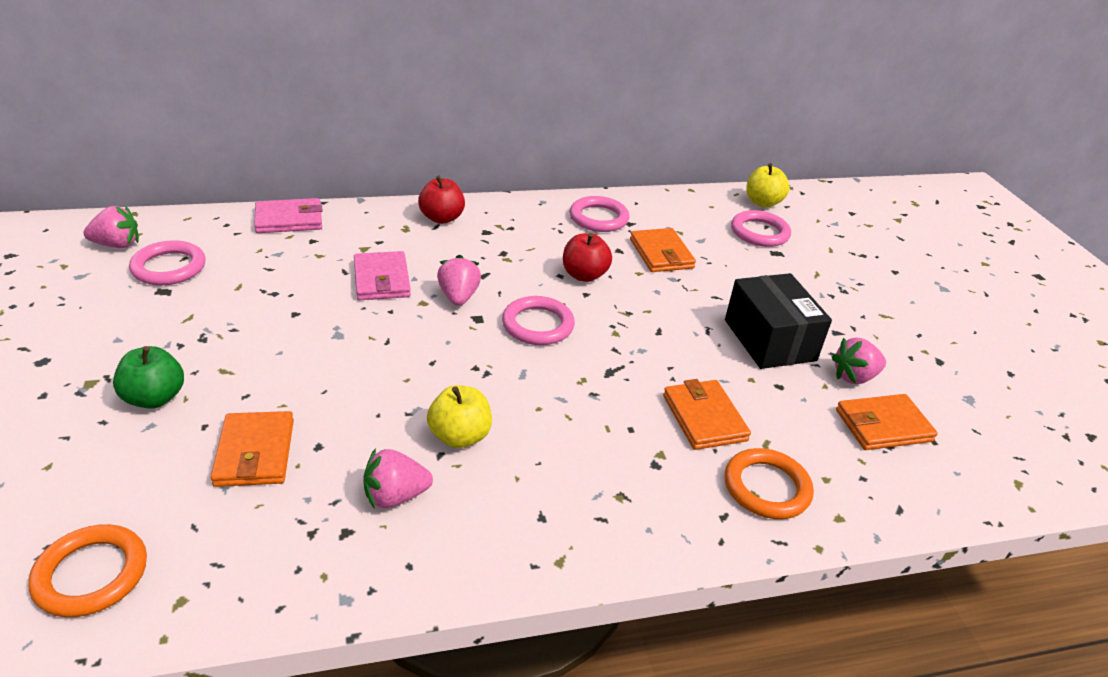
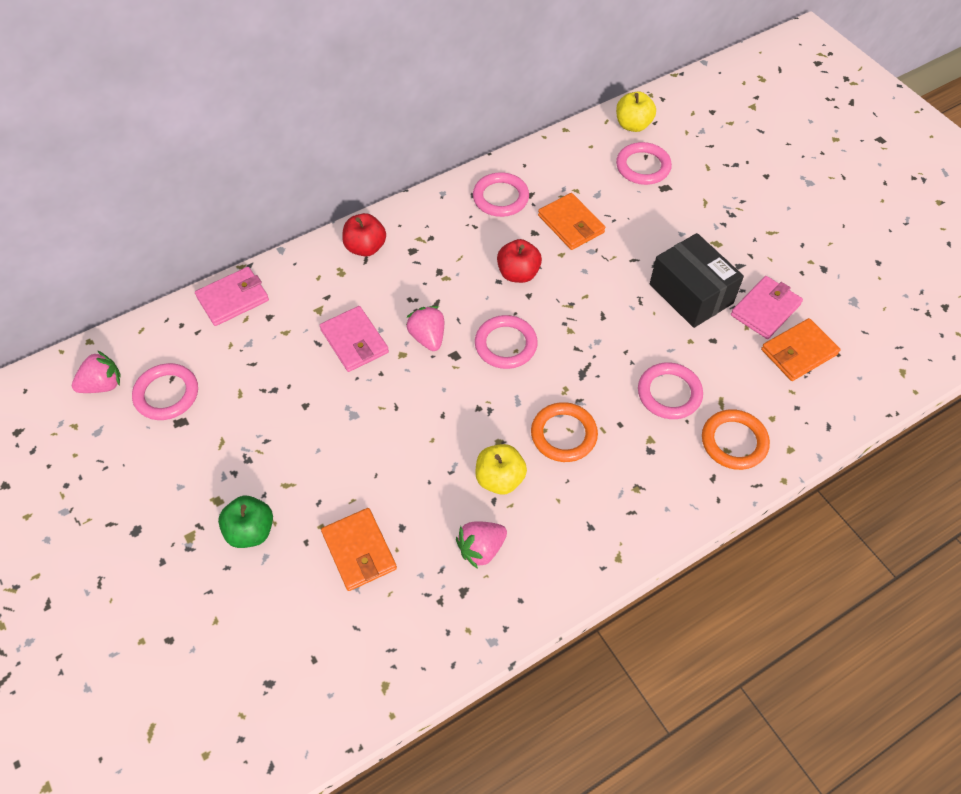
camera: 15 degrees left, 20 degrees up
(91, 574) = (311, 690): orange ring -> orange ring (563, 434)
(704, 418) = (669, 393): orange wallet -> pink ring
(854, 377) = (765, 310): pink strawberry -> pink wallet

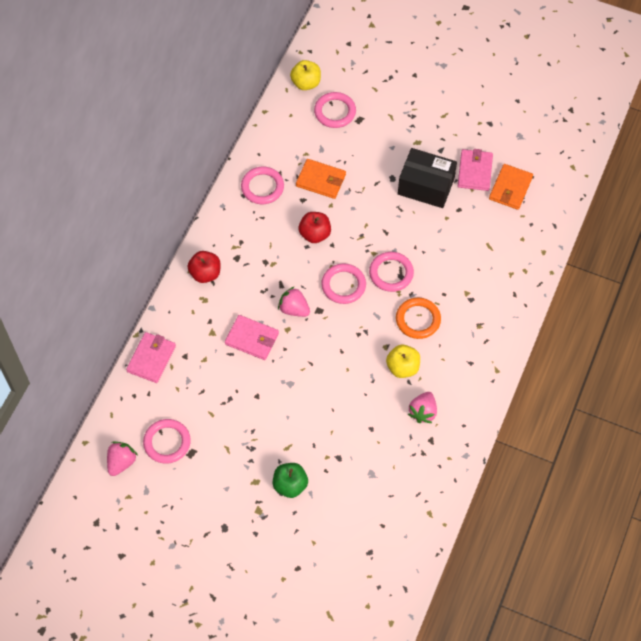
camera: 35 degrees left, 5 degrees up
(359, 551) = (359, 456): orange wallet -> none
(669, 393) = (457, 258): pink ring -> pink ring (391, 273)
(734, 442) = (511, 266): orange ring -> none

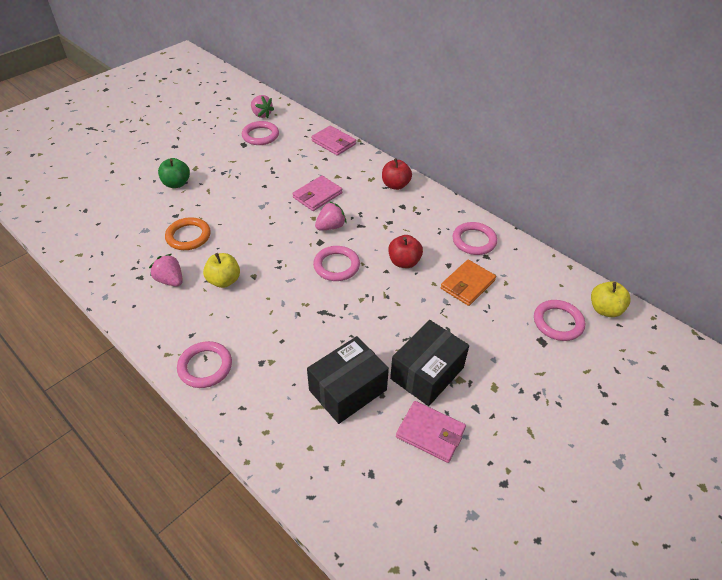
camera: 110 degrees right, 15 degrees down
(391, 273) = (330, 305): pink ring -> pink ring (205, 366)
(418, 319) = (266, 309): orange ring -> orange ring (188, 236)
(466, 232) = (348, 390): none -> black box
(510, 188) = (389, 465): orange wallet -> none

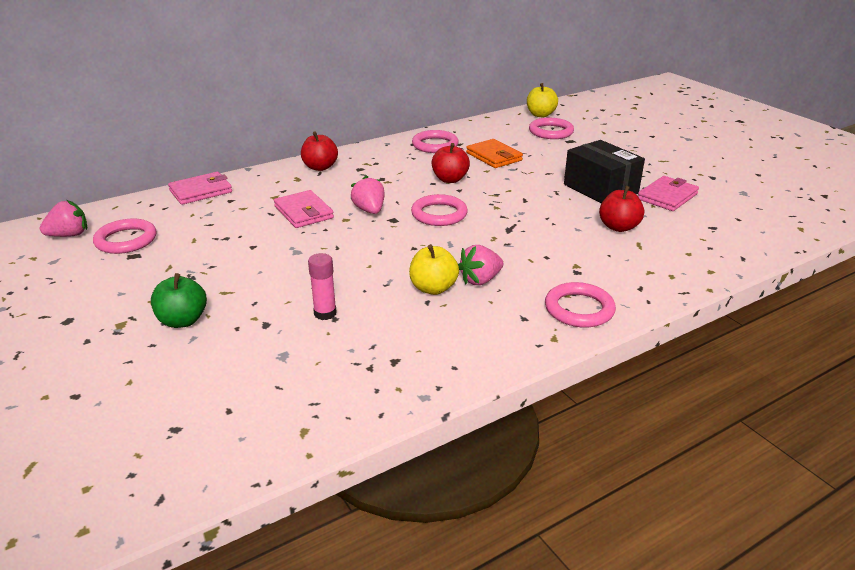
camera: 75 degrees left, 15 degrees down
(170, 280) = (414, 332): pink strawberry -> pink strawberry (480, 280)
(188, 236) = (325, 313): orange ring -> pink glue stick
(348, 390) = (618, 227): black box -> red apple

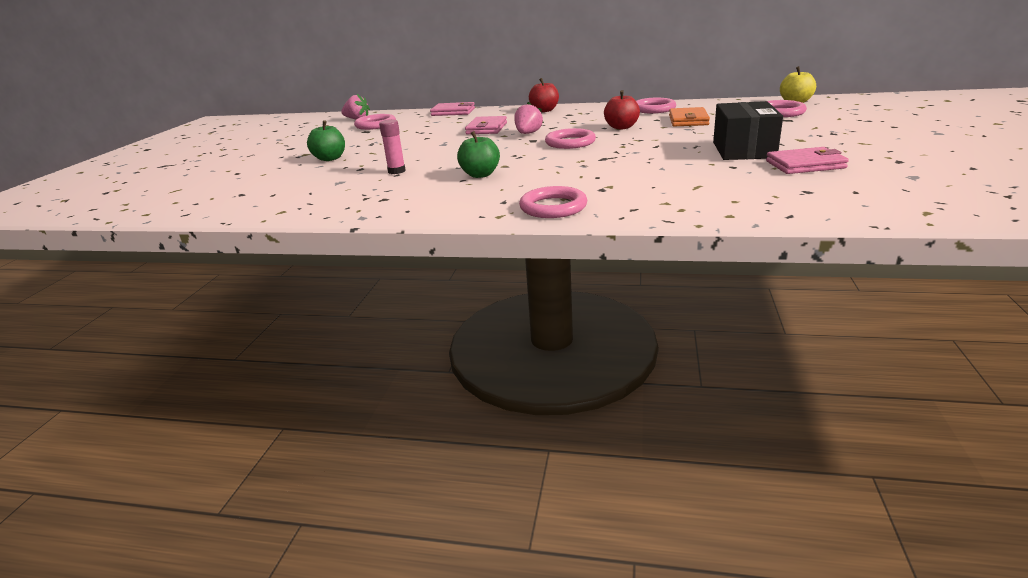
camera: 45 degrees right, 5 degrees down
(433, 288) = (480, 175): yellow apple -> green apple
(480, 280) = (519, 178): pink strawberry -> none
(618, 227) = (703, 173): red apple -> none

